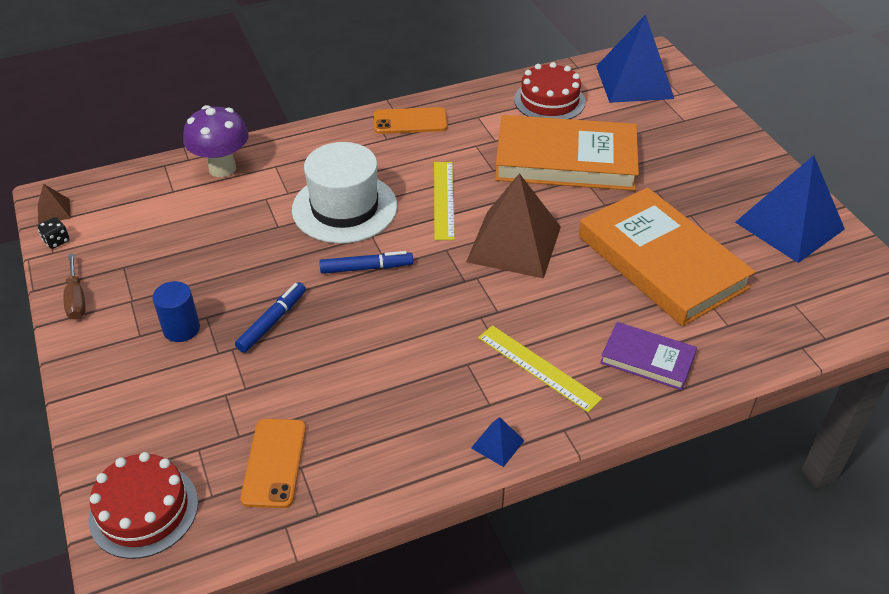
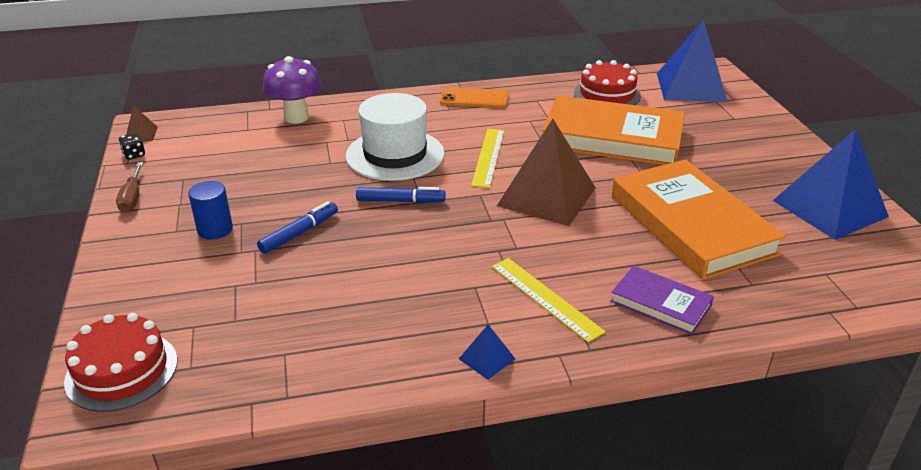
camera: 10 degrees right, 10 degrees down
(274, 463) = (260, 347): orange phone -> none

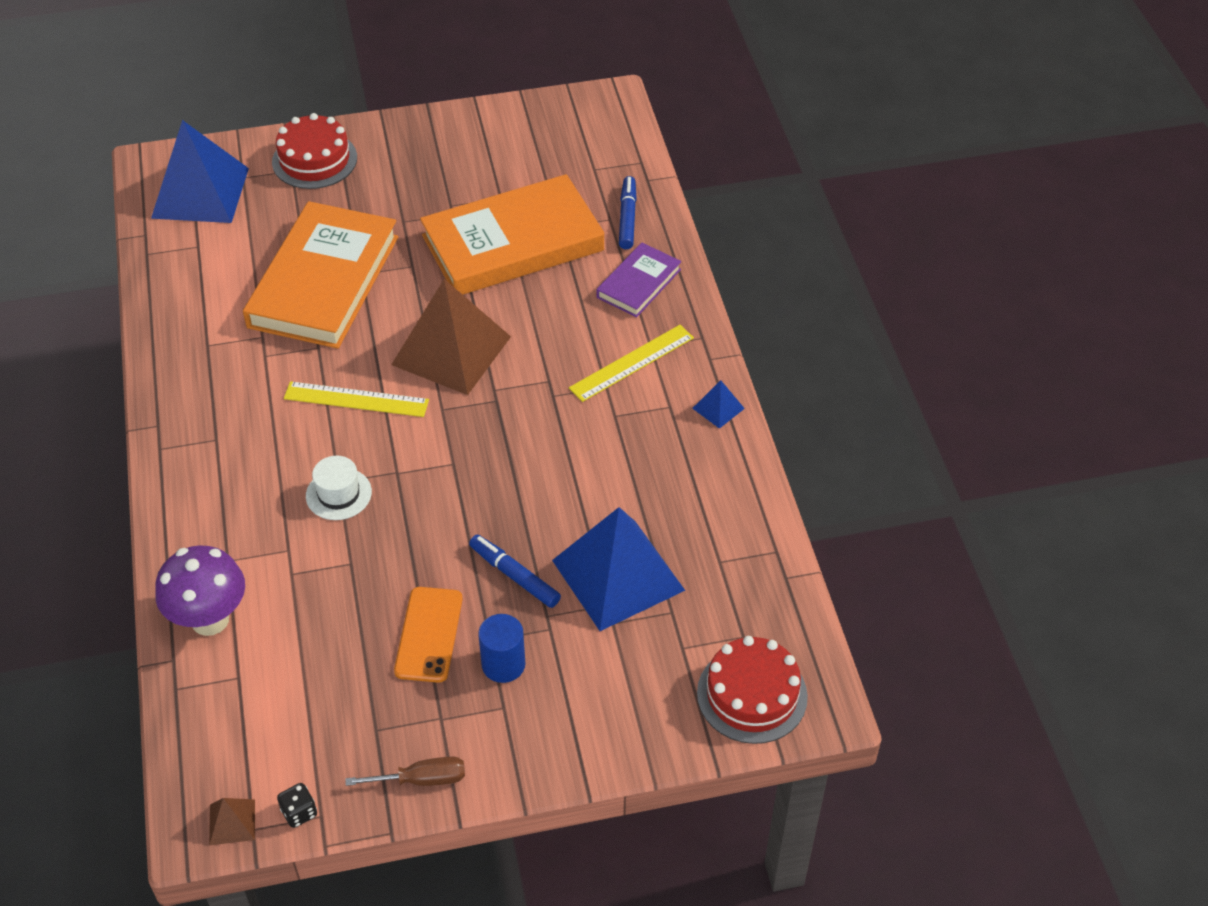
camera: 90 degrees left, 15 degrees up
(395, 155) = (338, 494): white hat -> white hat, size x0.50
(400, 201) = (451, 483): blue marker -> blue marker (627, 218)
(474, 98) = (189, 411): orange phone -> orange phone (429, 634)
(607, 94) = (204, 274): red cake -> red cake (314, 160)
(829, 208) = (489, 141): blue pyramid -> blue pyramid (617, 575)

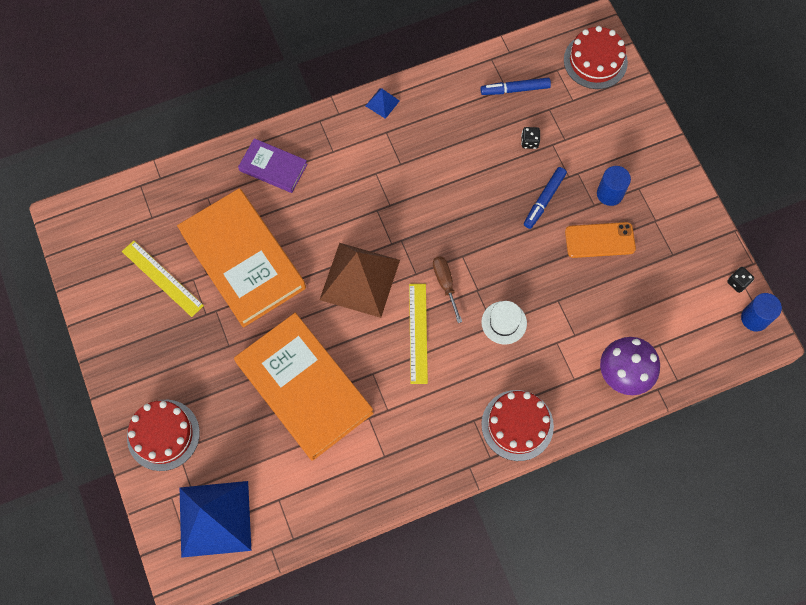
camera: 100 degrees left, 20 degrees up
(190, 484) = (517, 425): none -> red cake
(232, 822) = (754, 318): brown pyramid -> blue cylinder
(324, 281) = (304, 388): orange book -> orange book turned 45 degrees clockwise
(422, 779) = (697, 221): brown screwdriver -> brown screwdriver (445, 284)
(617, 575) = (529, 142): blue pyramid -> black dice
(627, 218) = (205, 185): blue marker -> blue marker (515, 89)
(631, 363) = (351, 160): yellow ruler -> yellow ruler (162, 278)

